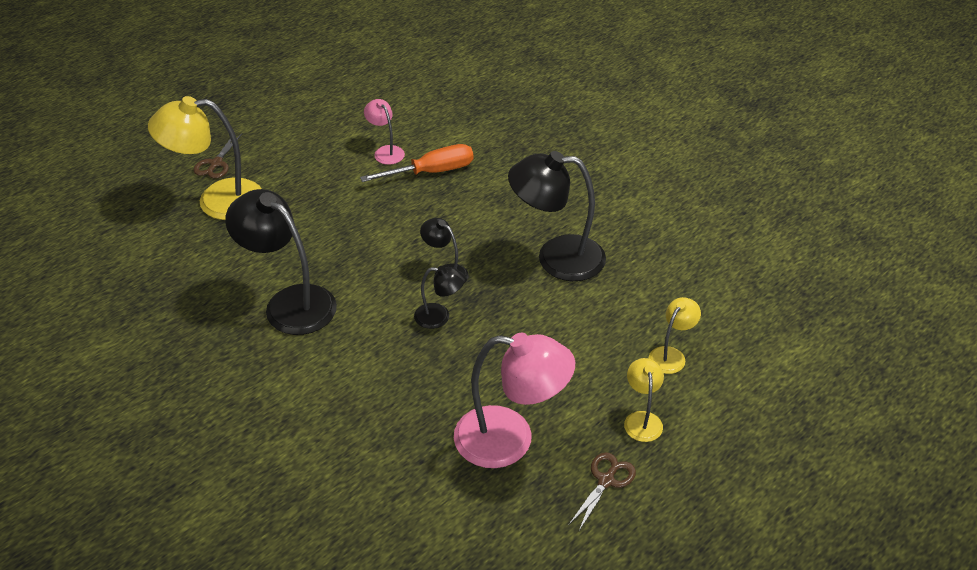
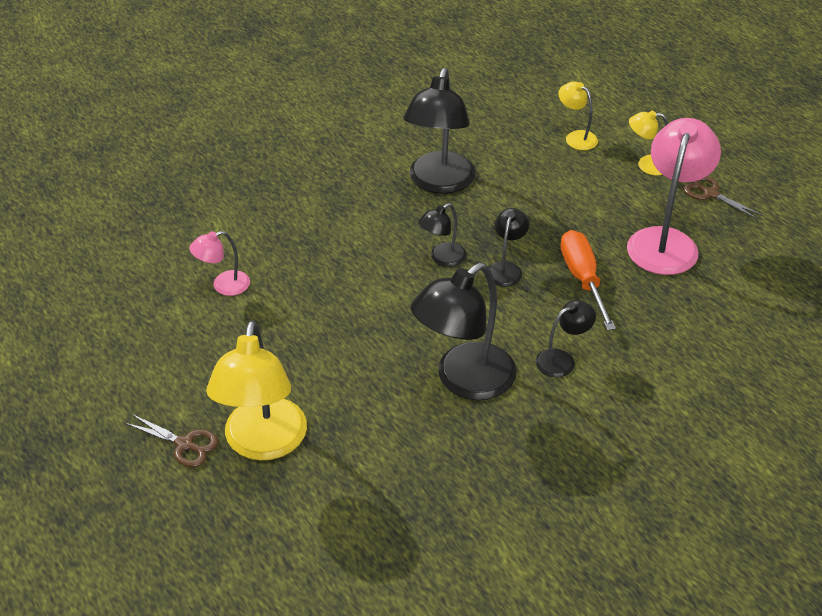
camera: 80 degrees left, 0 degrees up
(321, 366) = (562, 360): none -> black lamp
(431, 172) = (275, 252): orange screwdriver -> orange screwdriver (582, 279)

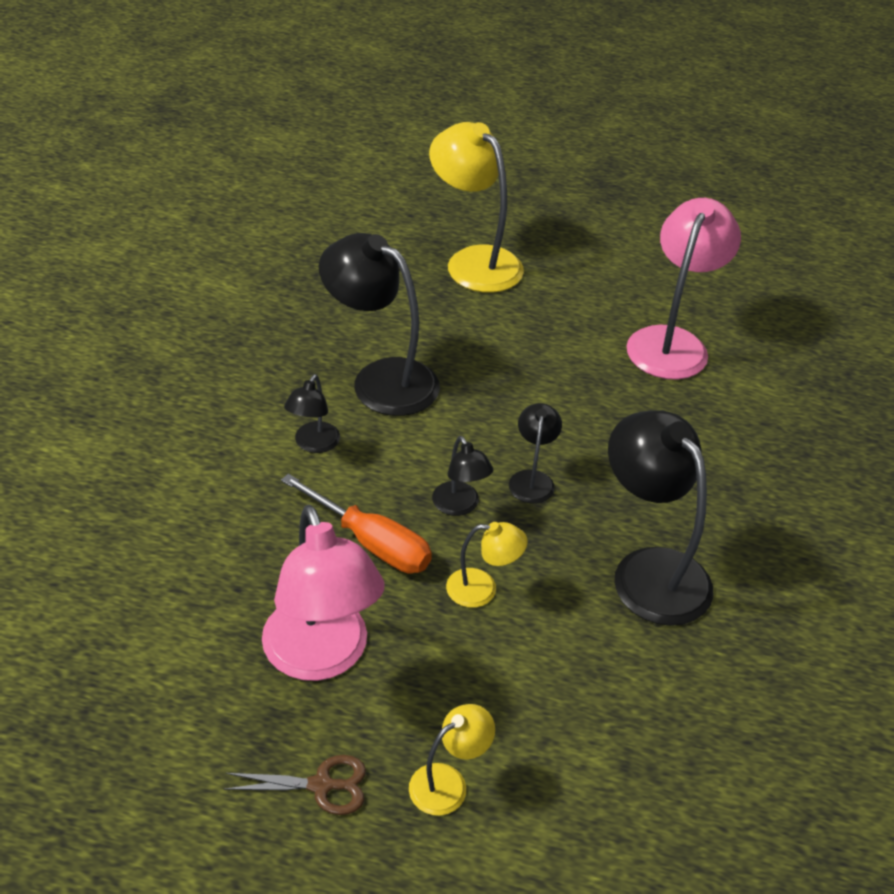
camera: 135 degrees right, 0 degrees up
(184, 444) = (524, 235): brown scissors -> none
(223, 285) = (672, 342): pink lamp -> pink lamp, size x2.00
(464, 381) = (381, 379): black lamp -> black lamp turned 60 degrees counterclockwise
(576, 137) = (585, 769): yellow lamp -> yellow lamp (482, 589)

